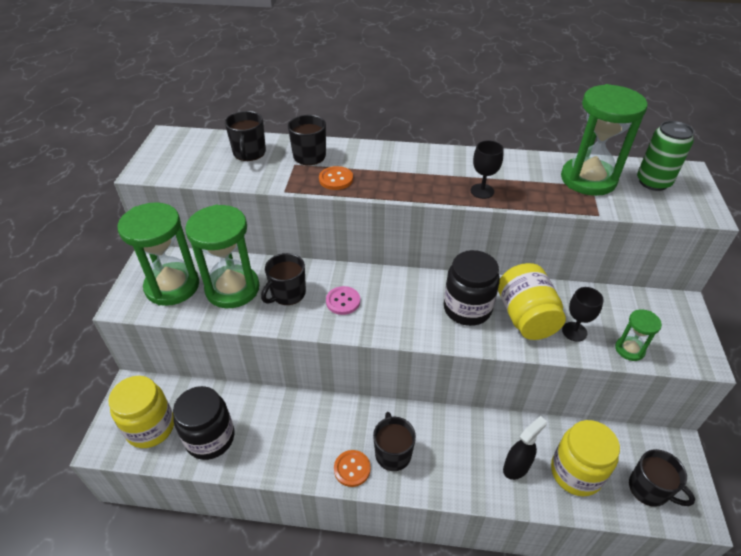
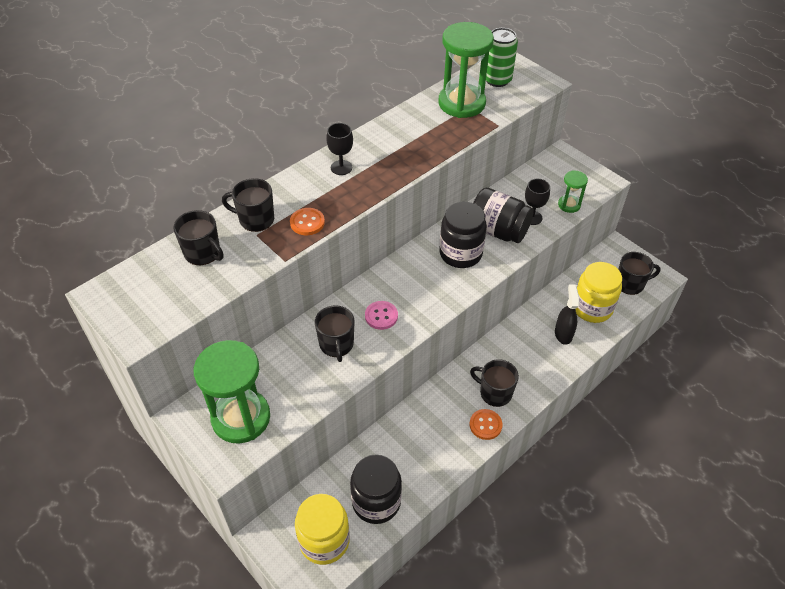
camera: 50 degrees left, 5 degrees up
(232, 289) = (291, 377): green hourglass -> none
(482, 191) = (414, 158): black goblet -> black goblet (341, 167)
(525, 317) = (498, 230): yellow jar -> black jar

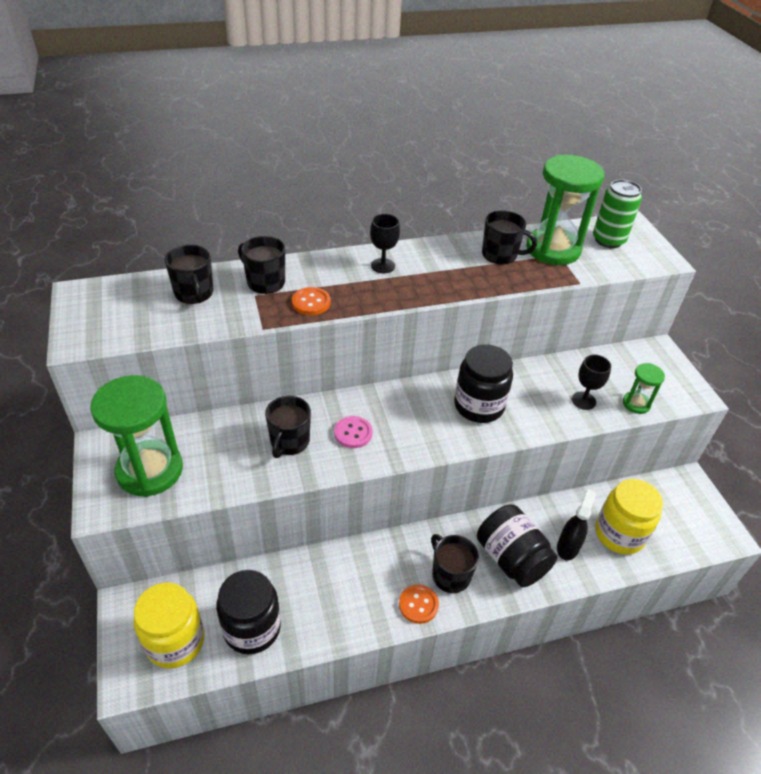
camera: 25 degrees right, 5 degrees down
(498, 230) = (535, 399): black jar -> black jar (511, 559)
(630, 284) = (683, 527): black mug -> black mug (500, 255)

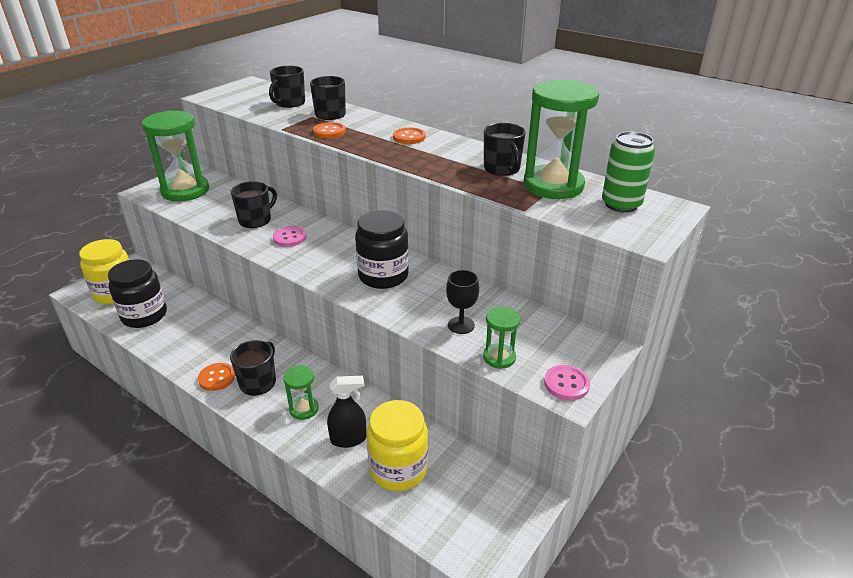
camera: 55 degrees right, 10 degrees down
(289, 441) = (255, 220): black mug -> black mug turned 150 degrees clockwise
(383, 266) = (409, 137): black goblet -> orange button
(511, 559) = (304, 409): black jar -> green hourglass
(684, 390) = (566, 384): none -> pink button

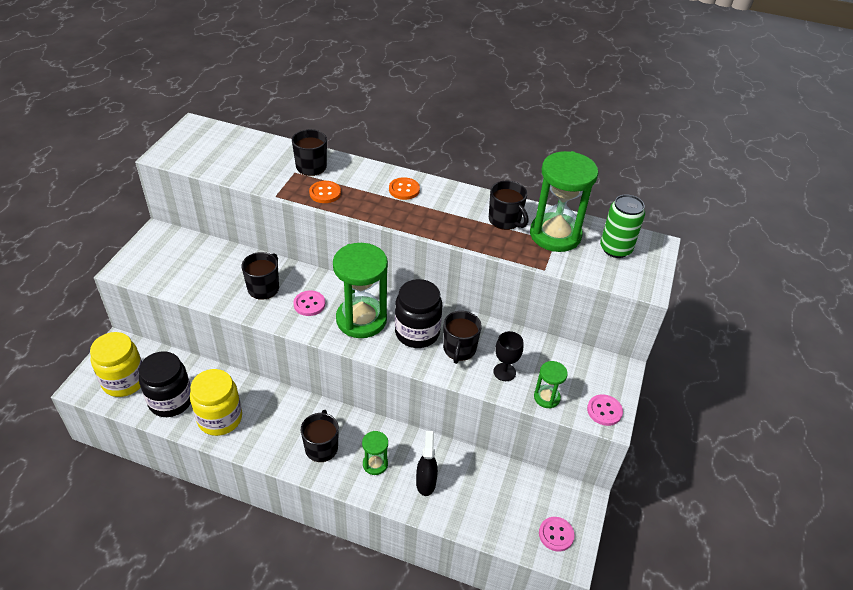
camera: 20 degrees left, 10 degrees up
(185, 191) = (168, 262): green hourglass -> green hourglass (361, 319)
(217, 378) = (281, 452): orange button -> none
(289, 103) = (259, 154): black mug -> black mug (459, 349)
(348, 439) = (426, 483): black spray bottle -> black spray bottle turned 60 degrees counterclockwise
(398, 469) = (477, 499): yellow jar -> yellow jar (220, 418)
(477, 531) = (556, 534): none -> pink button

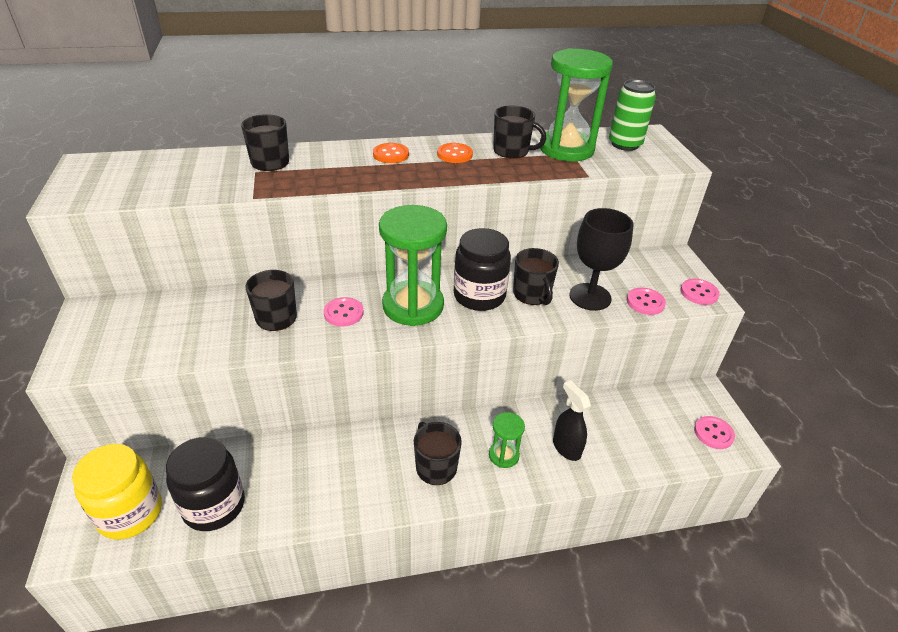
camera: 30 degrees left, 5 degrees down
(220, 418) = (294, 495): yellow jar -> none
(325, 193) = (309, 180): orange button -> orange button (454, 154)
(504, 372) = (590, 297): black goblet -> black goblet, size x1.66
(546, 397) = (645, 302): green hourglass -> pink button

